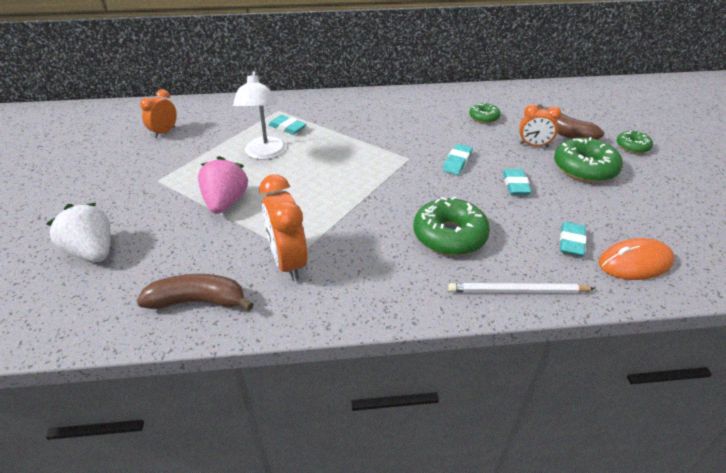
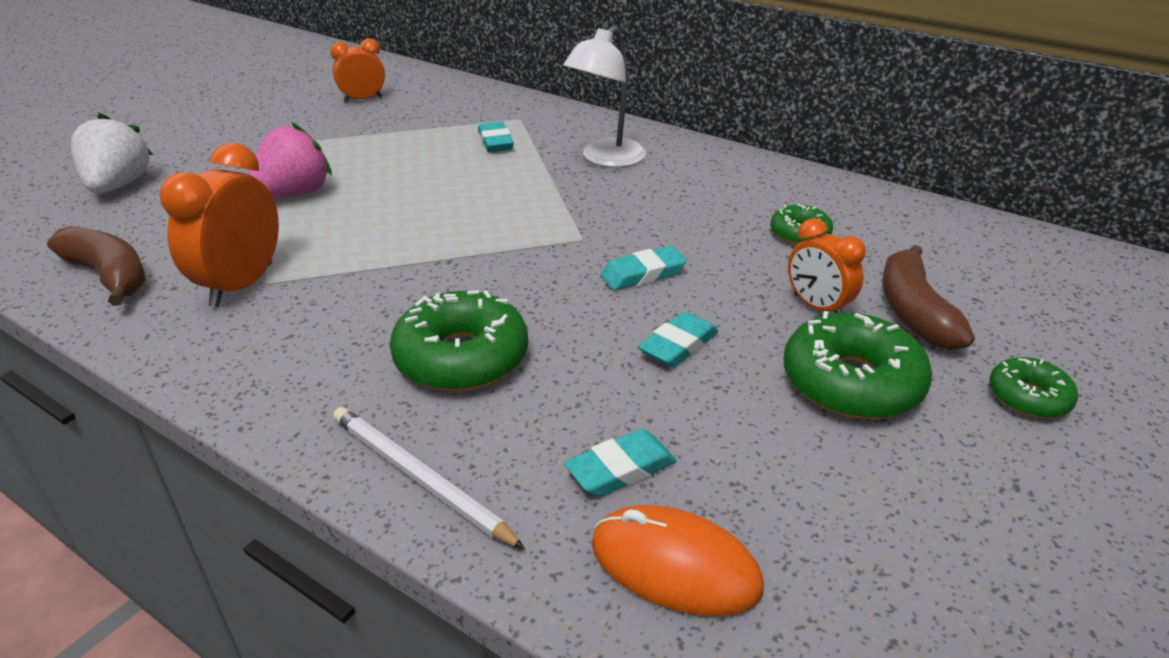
camera: 40 degrees right, 5 degrees down
(264, 154) = (420, 161): white lamp -> white lamp (605, 159)

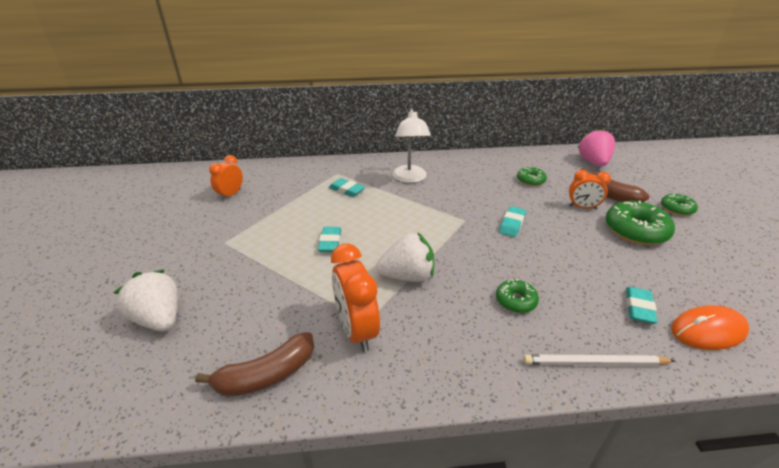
camera: 40 degrees left, 0 degrees up
(109, 276) = (266, 375): brown banana -> brown banana turned 150 degrees clockwise
(294, 194) = (291, 266): pink strawberry -> pink strawberry (593, 162)
(388, 263) = (407, 276): none -> white strawberry
(461, 357) = (515, 301): green donut -> green donut, size x0.55
(678, 346) = (572, 247): turquoise eraser -> turquoise eraser (330, 242)

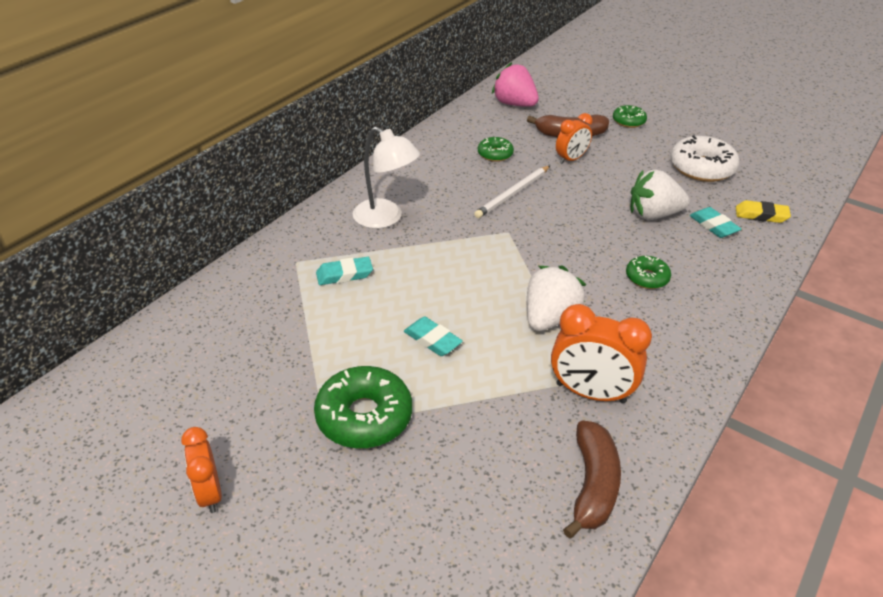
camera: 50 degrees left, 5 degrees up
(159, 318) = (416, 544): white strawberry -> white strawberry (653, 215)
(231, 194) = (212, 374): orange clock -> orange clock (209, 493)
(512, 224) = (547, 211): turquoise eraser -> none
(594, 363) = (744, 286): white pencil -> white pencil (512, 194)
(635, 230) = (631, 159): green donut -> green donut (364, 416)
(699, 267) = (701, 168): none -> white donut
(708, 330) = (761, 215): orange mouse -> yellow eraser

